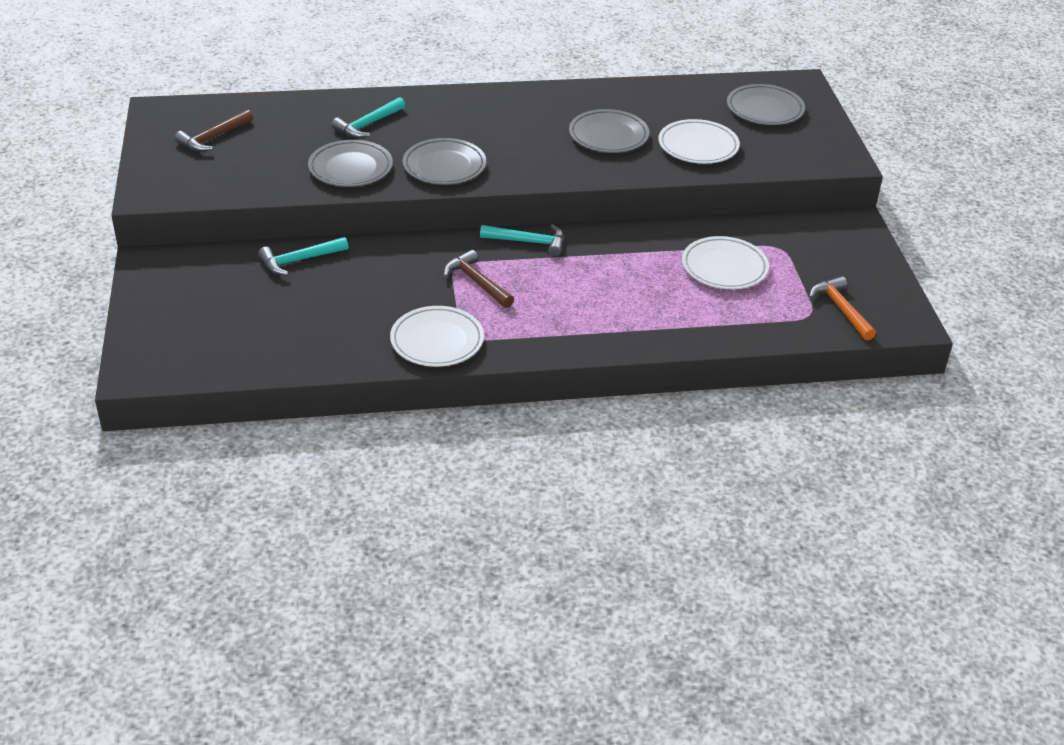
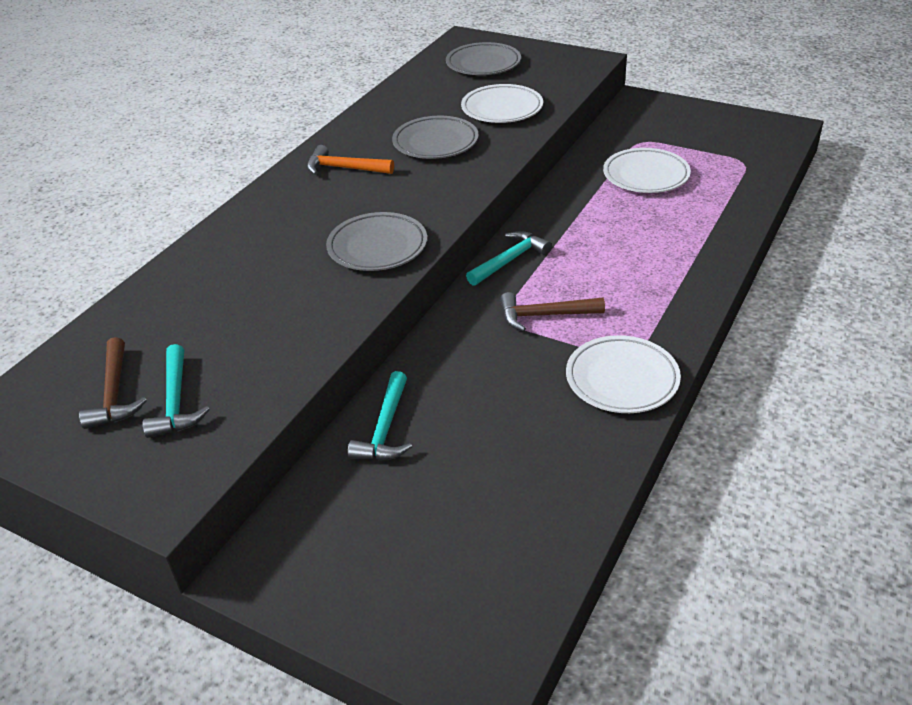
camera: 50 degrees left, 0 degrees up
(350, 168) = (308, 309): grey plate -> none
(368, 125) = (241, 268): turquoise hammer -> turquoise hammer (176, 402)
(841, 309) = (747, 147): orange hammer -> orange hammer (344, 168)

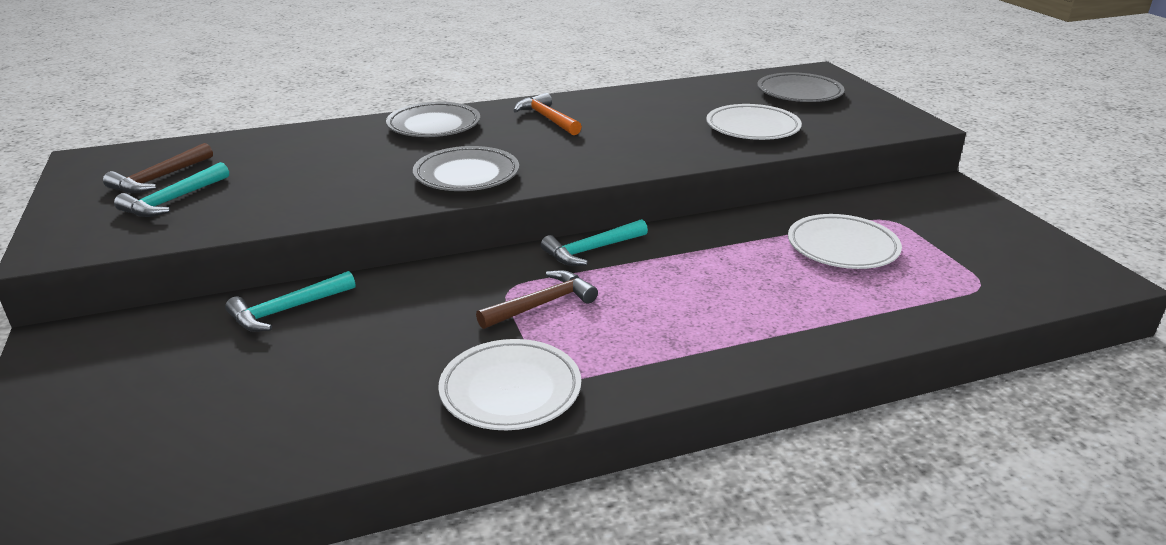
camera: 40 degrees right, 10 degrees down
(435, 143) = (648, 129): grey plate -> grey plate (434, 126)
(509, 260) = (591, 250): turquoise hammer -> turquoise hammer turned 150 degrees clockwise
(544, 315) = (542, 304): brown hammer -> brown hammer turned 105 degrees clockwise

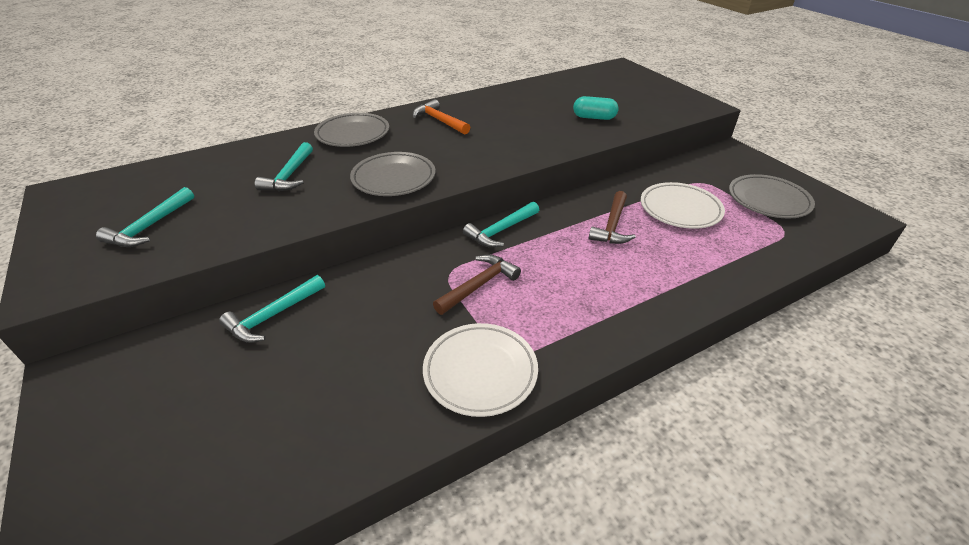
camera: 10 degrees left, 10 degrees up
(159, 178) = (132, 205): brown hammer -> brown hammer (612, 226)
(344, 163) = (290, 175): none -> turquoise hammer
(752, 128) = (594, 118): white plate -> turquoise capsule
(799, 93) = (615, 85): grey plate -> grey plate (768, 200)

